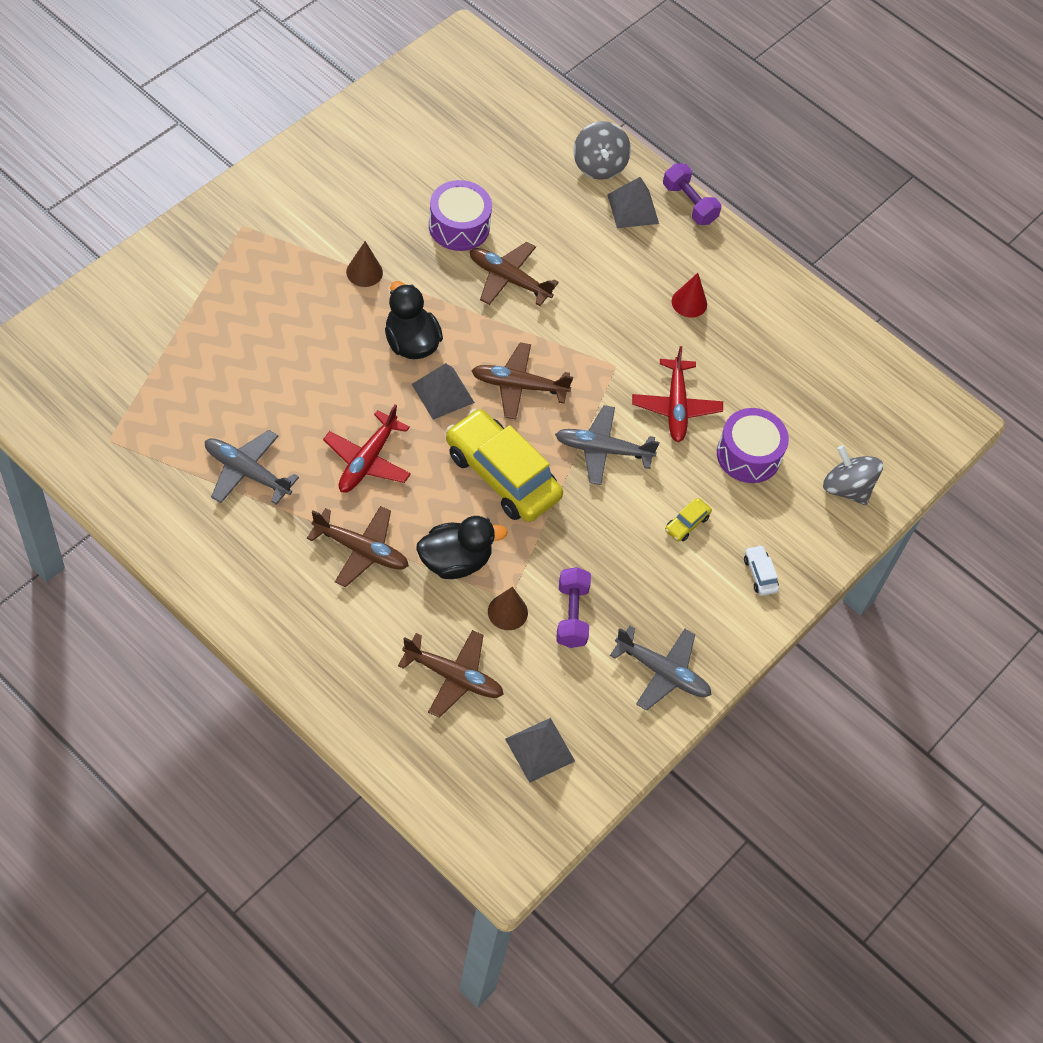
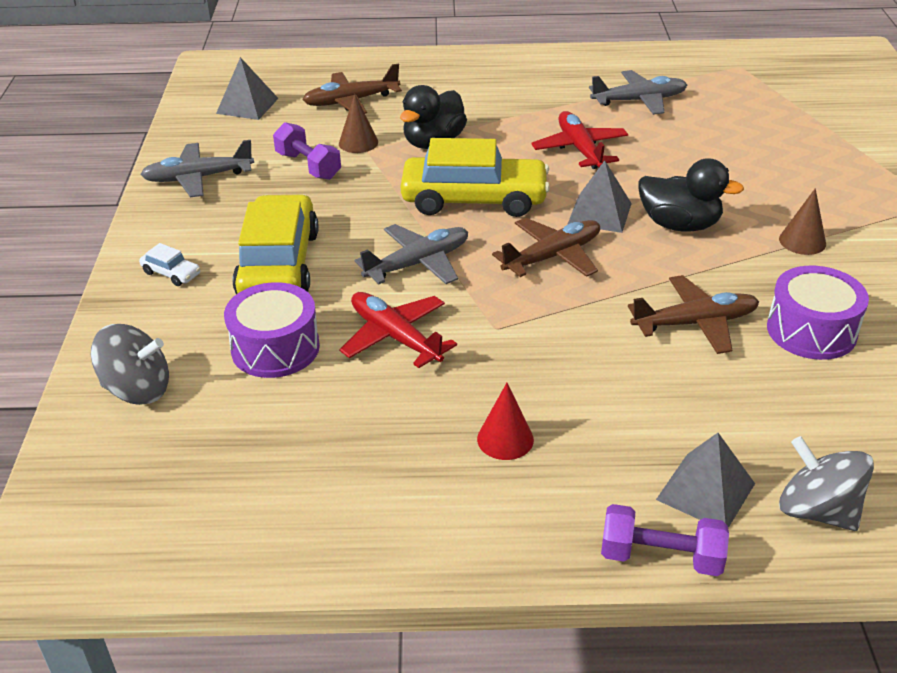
camera: 145 degrees right, 20 degrees down
(361, 550) = (504, 113): brown plane -> none
(686, 523) = (279, 264): yellow car -> yellow car, size x2.49

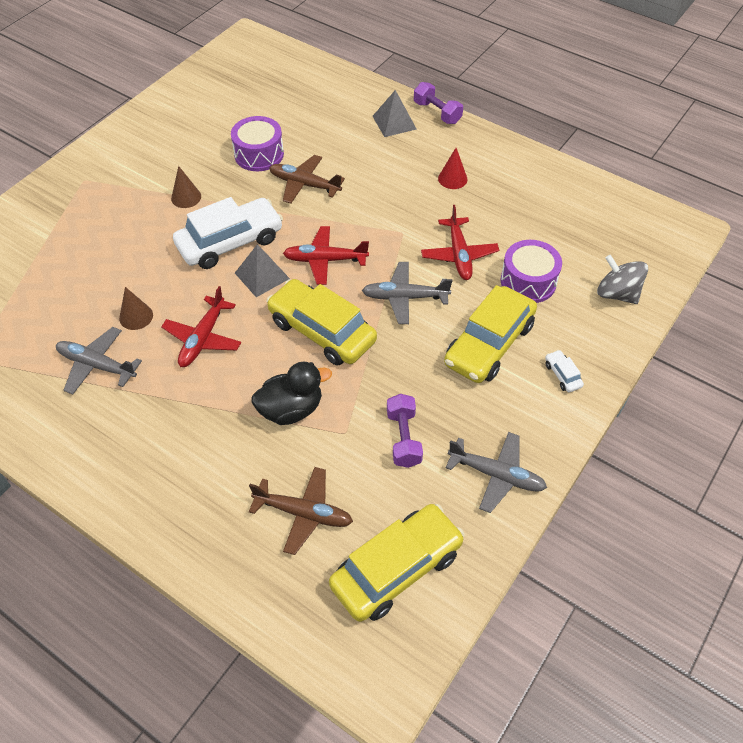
camera: 145 degrees left, 15 degrees up
(247, 106) = (396, 569): grey pyramid -> yellow car
(358, 143) = (345, 445): brown cone -> brown cone (136, 316)
(552, 256) = (325, 260): brown plane -> red plane
(679, 225) = (230, 242): black duck -> white car
(817, 510) = (362, 98): grey spinning top -> none

